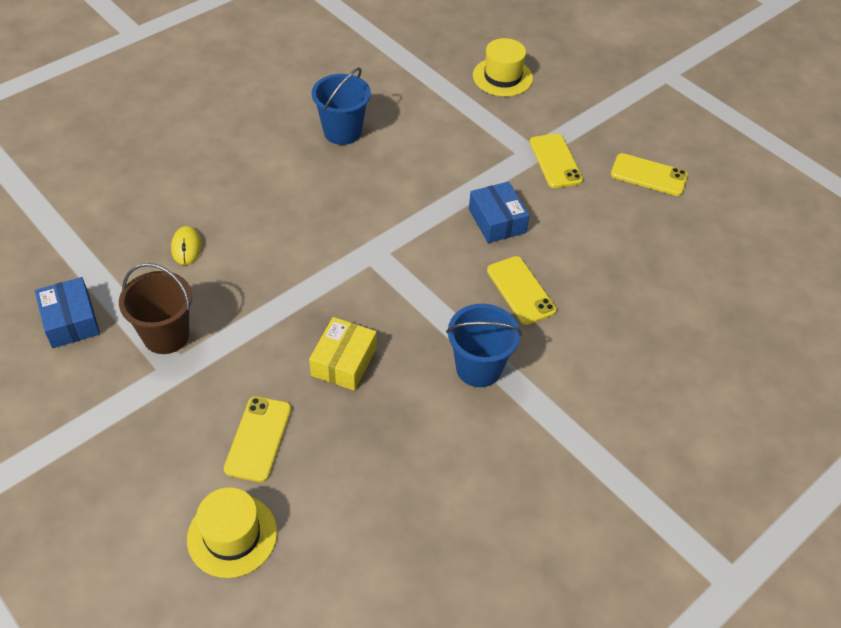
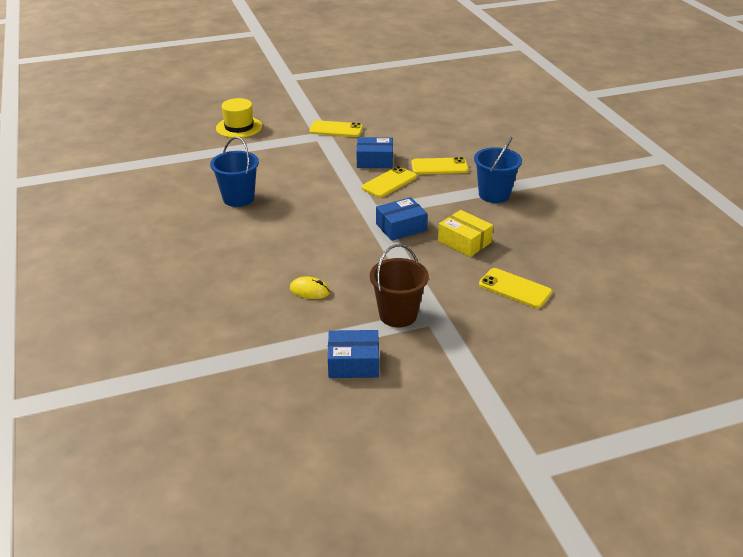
camera: 65 degrees left, 15 degrees down
(232, 535) = (591, 313): yellow hat -> none
(349, 290) = (401, 227): none -> blue box
(648, 175) = (372, 105): yellow phone -> yellow phone (389, 182)

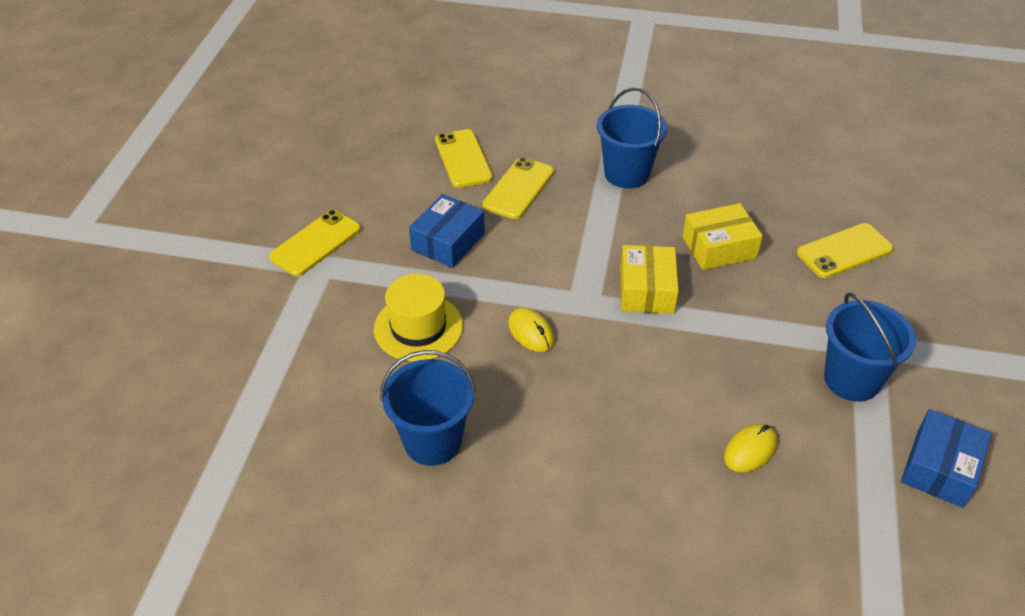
camera: 60 degrees left, 10 degrees up
(239, 127) = (189, 355): yellow hat -> yellow hat (418, 327)
(333, 202) = (531, 332): none -> yellow mouse
(389, 182) = (521, 253): yellow phone -> yellow phone (463, 159)
(398, 315) = (851, 379): brown bucket -> blue bucket
(401, 227) = (646, 290): blue box -> yellow box

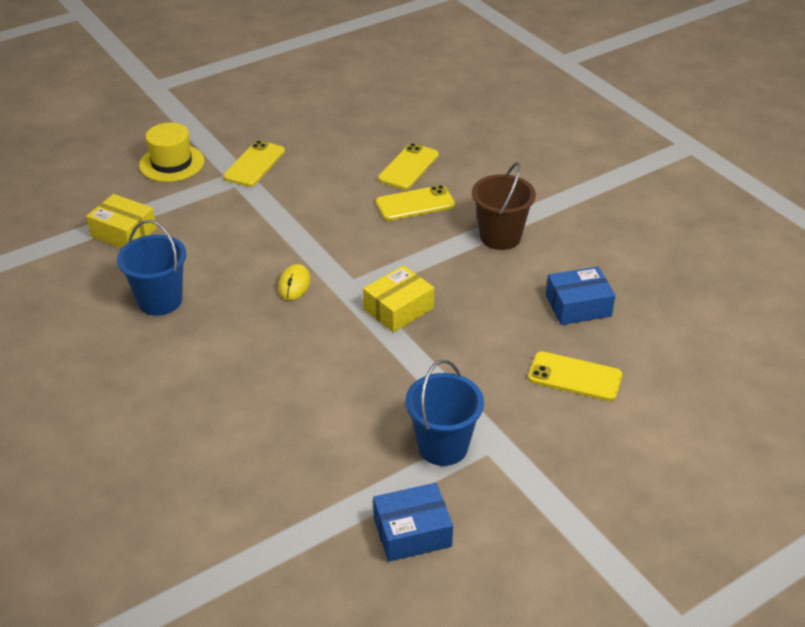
camera: 45 degrees right, 5 degrees down
(316, 243) = (254, 164): yellow phone -> yellow phone turned 60 degrees counterclockwise
(418, 327) = (239, 241): yellow hat -> yellow hat (171, 163)
(448, 242) = (325, 207): blue box -> blue box (578, 306)
(626, 174) = (500, 237): blue bucket -> brown bucket
(719, 247) = (487, 317): yellow box -> yellow box (124, 232)
(750, 450) = (314, 431): yellow mouse -> none

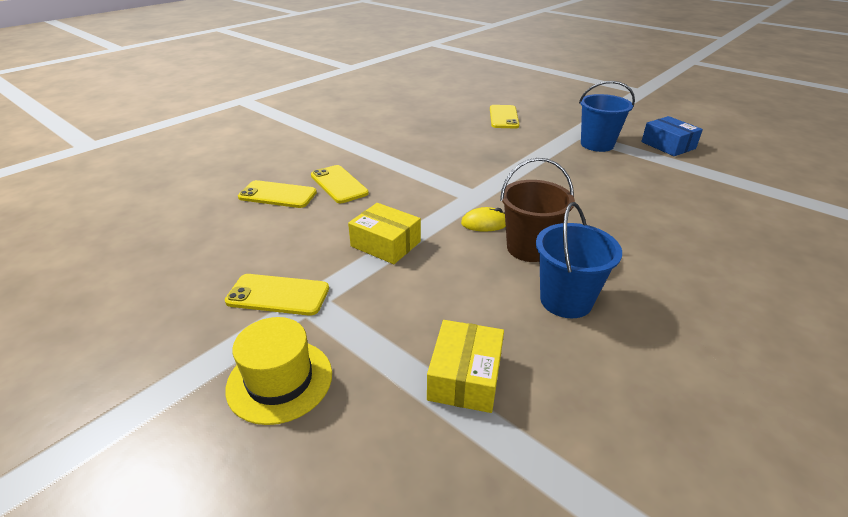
camera: 105 degrees left, 5 degrees down
(398, 309) = (482, 173): yellow box -> yellow box (385, 244)
(500, 237) = (374, 147): brown bucket -> brown bucket (529, 248)
(578, 306) = (438, 120): blue box -> none

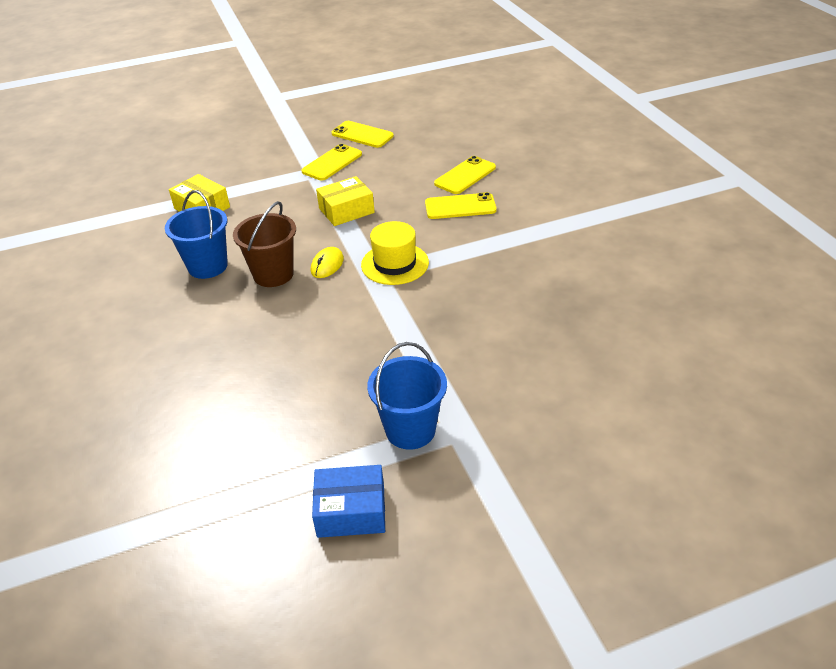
camera: 120 degrees right, 5 degrees up
(280, 380) = (264, 157): yellow hat -> yellow hat (395, 264)
(503, 117) = (563, 379): yellow phone -> yellow phone (362, 135)

